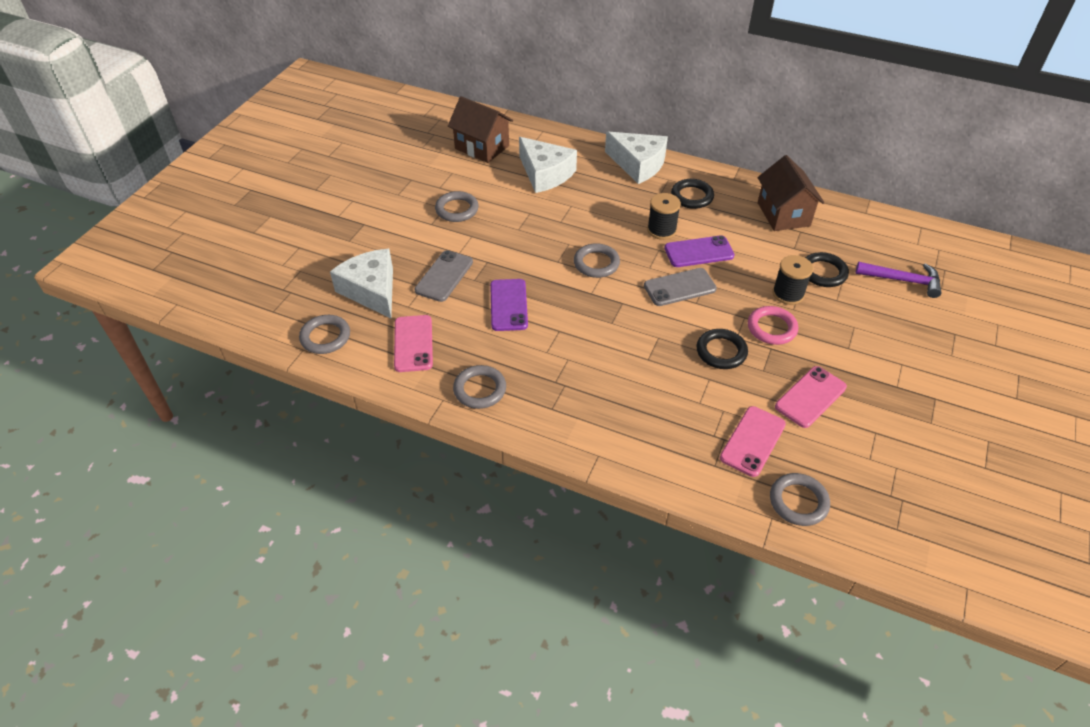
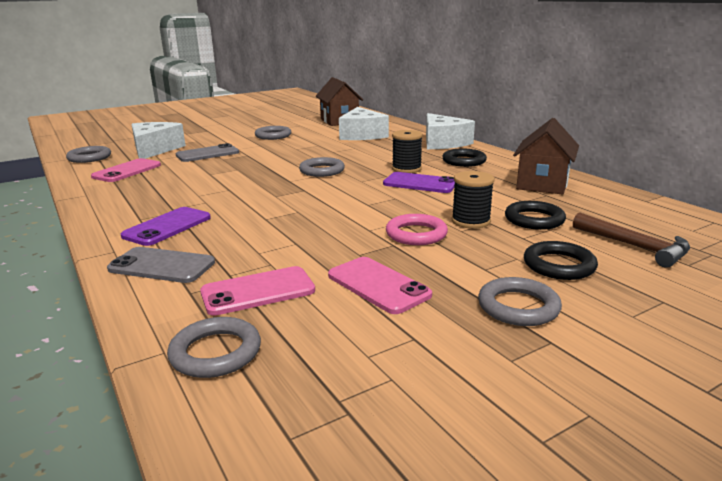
camera: 35 degrees right, 25 degrees down
(480, 389) = (117, 197): grey ring -> grey ring (518, 307)
(509, 305) = (220, 172): purple phone -> purple phone (167, 227)
(679, 287) = (368, 194): grey phone -> grey phone (162, 266)
(721, 351) = (338, 232): black ring -> black ring (559, 265)
(810, 397) = (378, 285): pink phone -> pink phone turned 60 degrees clockwise
(903, 280) = (635, 246): purple hammer -> brown hammer

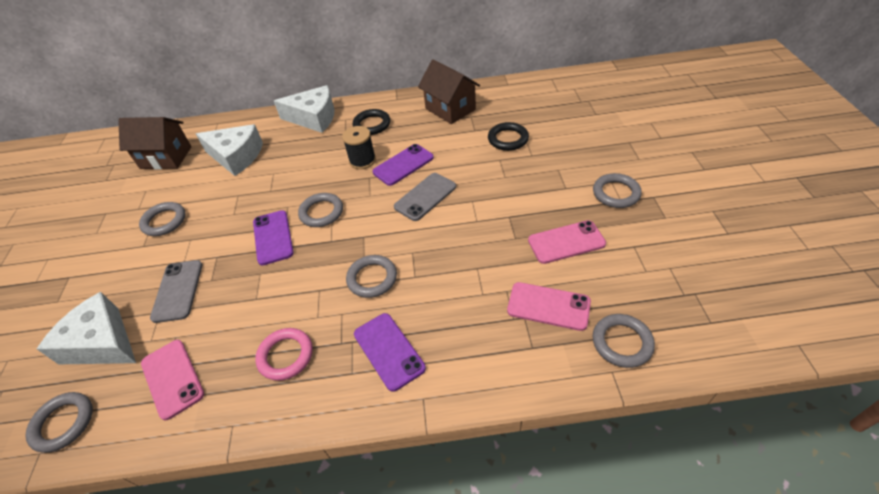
camera: 60 degrees left, 25 degrees up
(162, 266) = (475, 362): grey phone -> grey phone (425, 197)
(253, 203) = (372, 278): none -> grey ring
(258, 291) = (548, 306): pink phone -> pink phone turned 75 degrees counterclockwise
(279, 164) = (273, 237): none -> purple phone
(416, 234) = (499, 199): pink ring -> pink ring (285, 356)
(470, 221) = (493, 167): black spool -> none
(559, 265) = (575, 157): black ring -> none
(635, 246) = (567, 120): brown hammer -> none

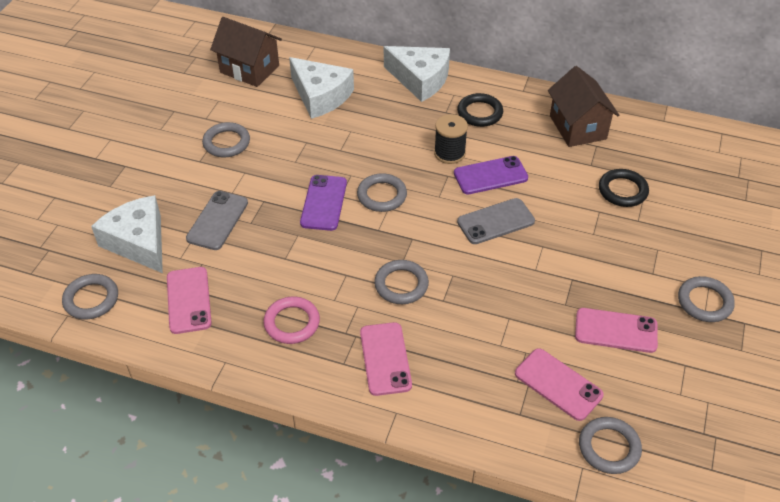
camera: 20 degrees right, 0 degrees up
(389, 351) = (385, 359): purple phone -> pink phone

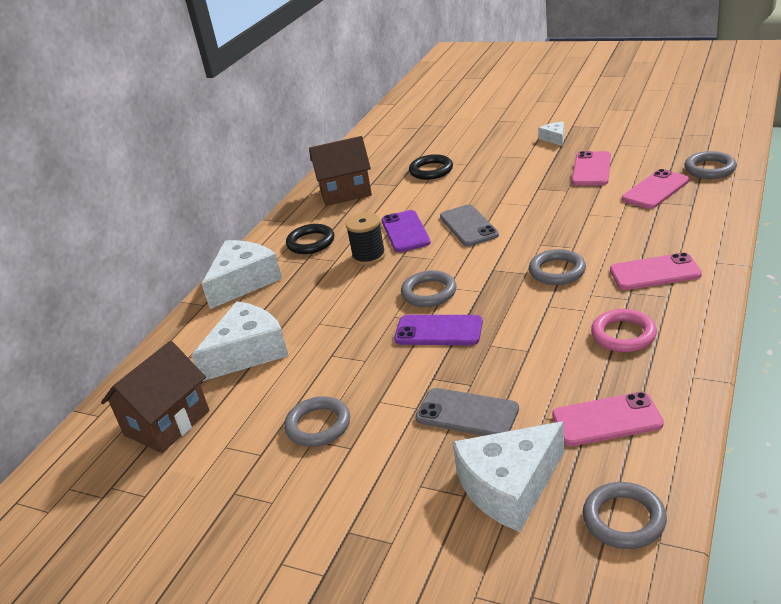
camera: 80 degrees left, 15 degrees down
(704, 302) = (554, 138): grey ring -> white cheese

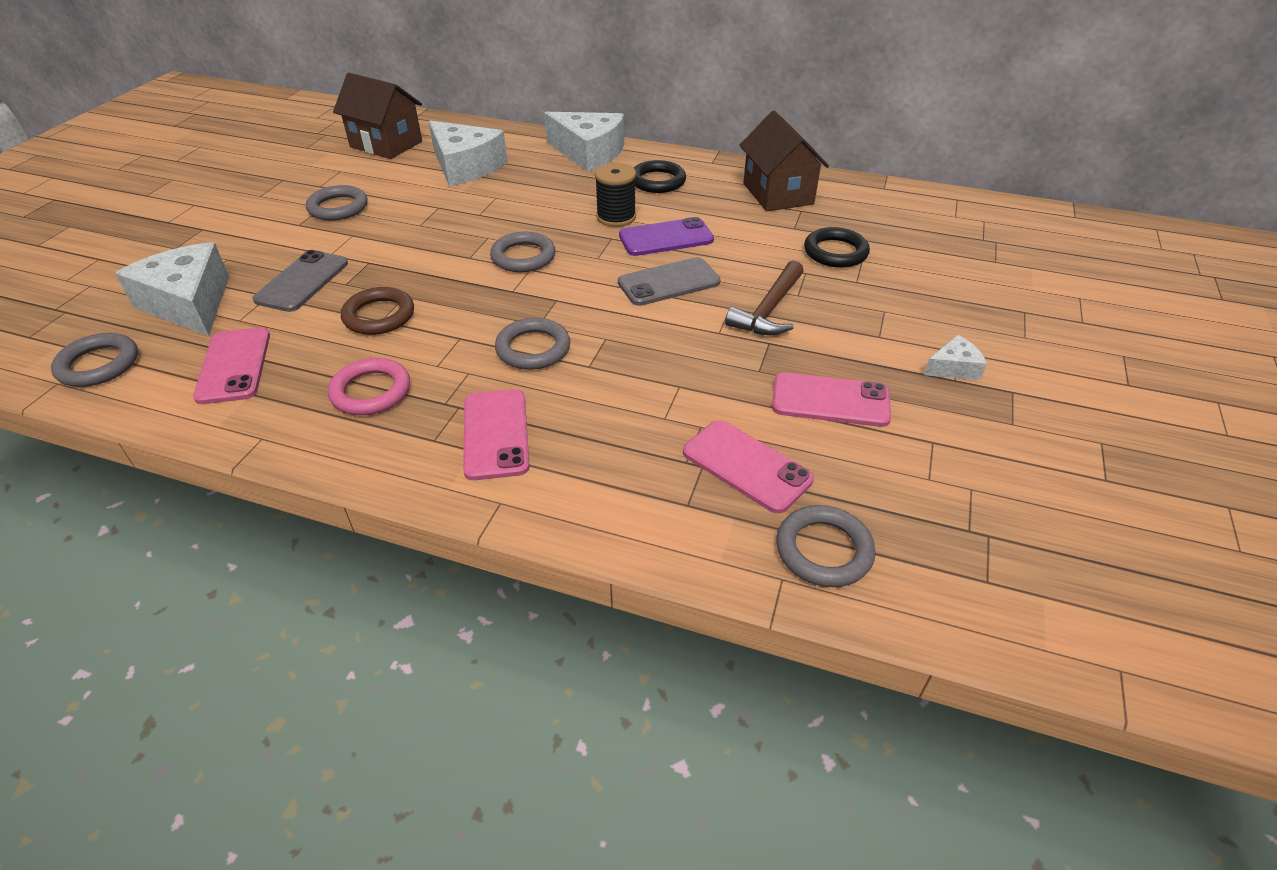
camera: 80 degrees right, 10 degrees up
(438, 331) = (446, 264): purple phone -> none
(501, 189) = (769, 310): none -> brown hammer
(521, 352) = (379, 316): none -> brown ring

